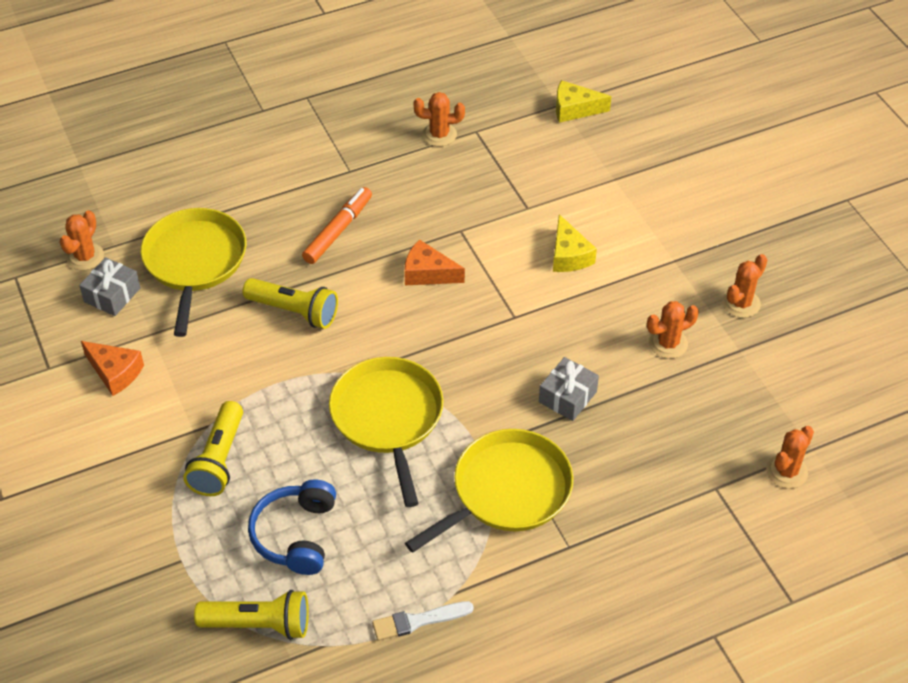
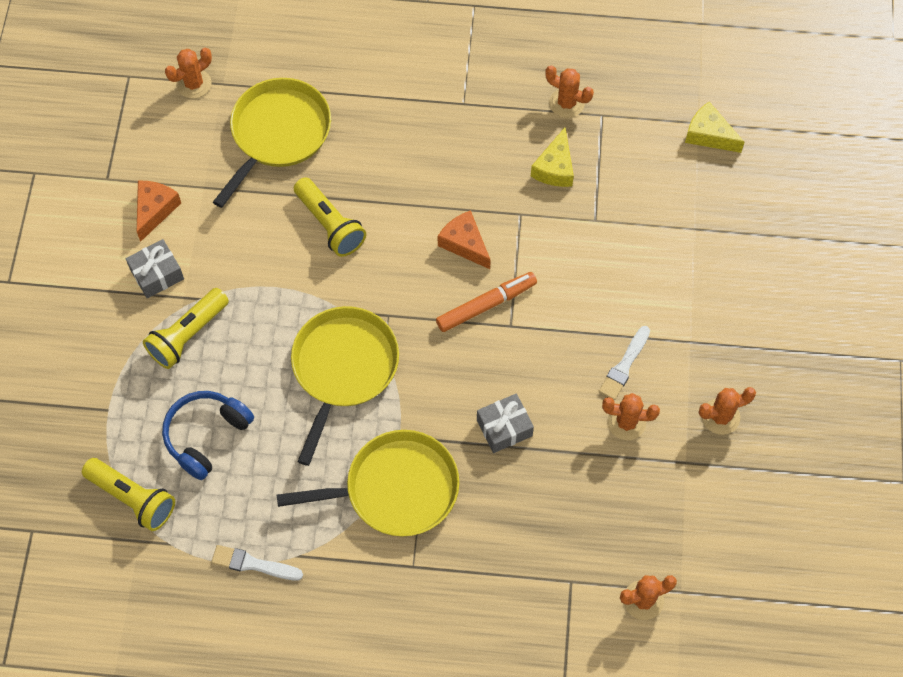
camera: 30 degrees right, 15 degrees up
(112, 295) = (194, 133): grey gift -> grey gift (157, 274)
(115, 372) = (155, 210): orange cheese -> orange cheese turned 135 degrees counterclockwise
(338, 231) = (415, 161): orange marker -> orange marker (486, 305)
(569, 255) = (599, 288): yellow cheese -> yellow cheese (555, 168)
(634, 303) = (624, 366): none -> white brush

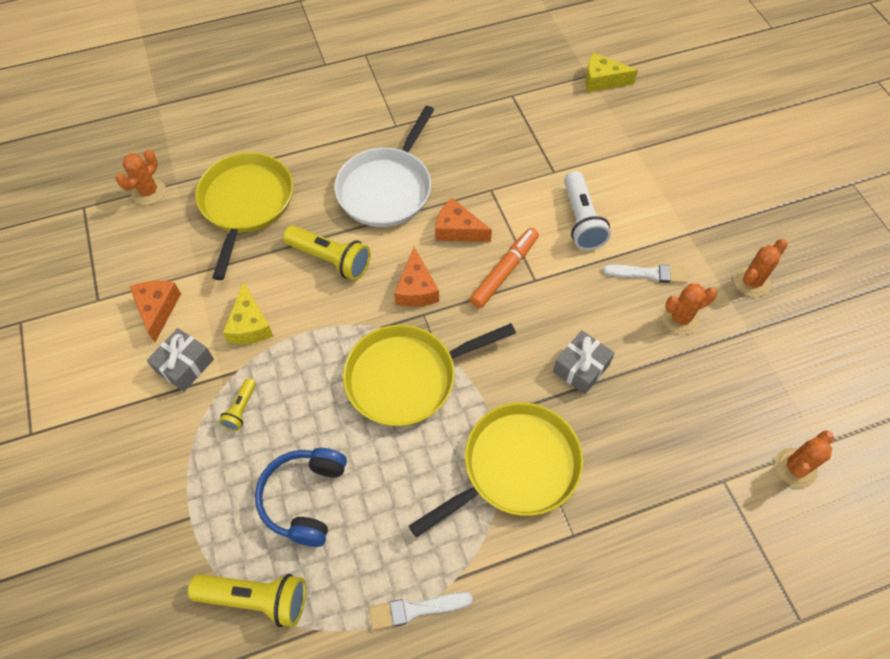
camera: 25 degrees left, 5 degrees down
(188, 335) = (241, 409): yellow flashlight -> yellow flashlight, size x0.54
(343, 368) = (407, 377): yellow pan -> yellow pan turned 105 degrees counterclockwise
(394, 288) = (416, 289): none -> orange cheese
(419, 171) = (387, 188): none -> white pan
(555, 168) = (498, 145): yellow cheese -> yellow cheese (250, 325)
(566, 103) = (479, 96): orange cactus -> none
(591, 283) = (581, 220): none -> white flashlight
(624, 366) = (649, 274): white brush -> white brush turned 90 degrees counterclockwise

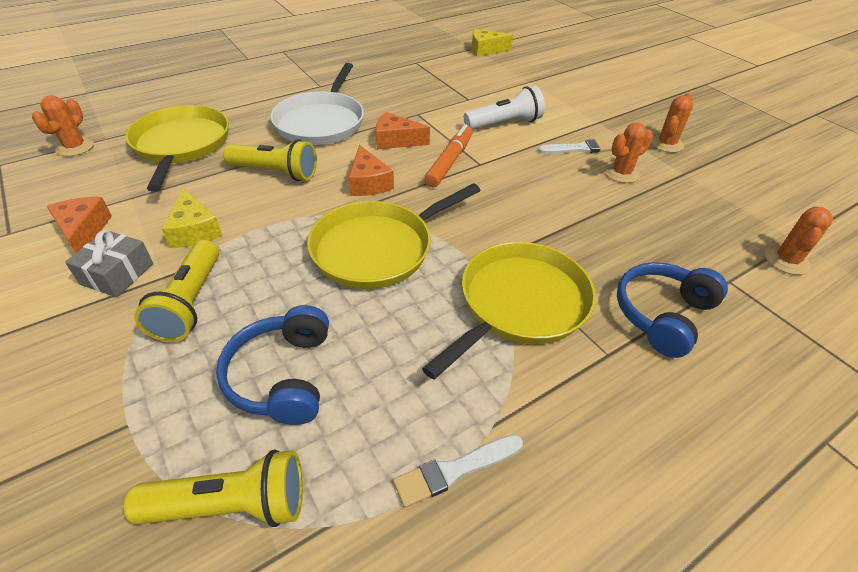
camera: 15 degrees left, 15 degrees down
(241, 409) = (190, 303): yellow flashlight -> yellow flashlight, size x1.85
(581, 220) = (504, 124): white flashlight -> white flashlight turned 90 degrees counterclockwise
(581, 368) = (550, 217): grey gift -> none
(640, 505) = (662, 315): none -> blue headphones

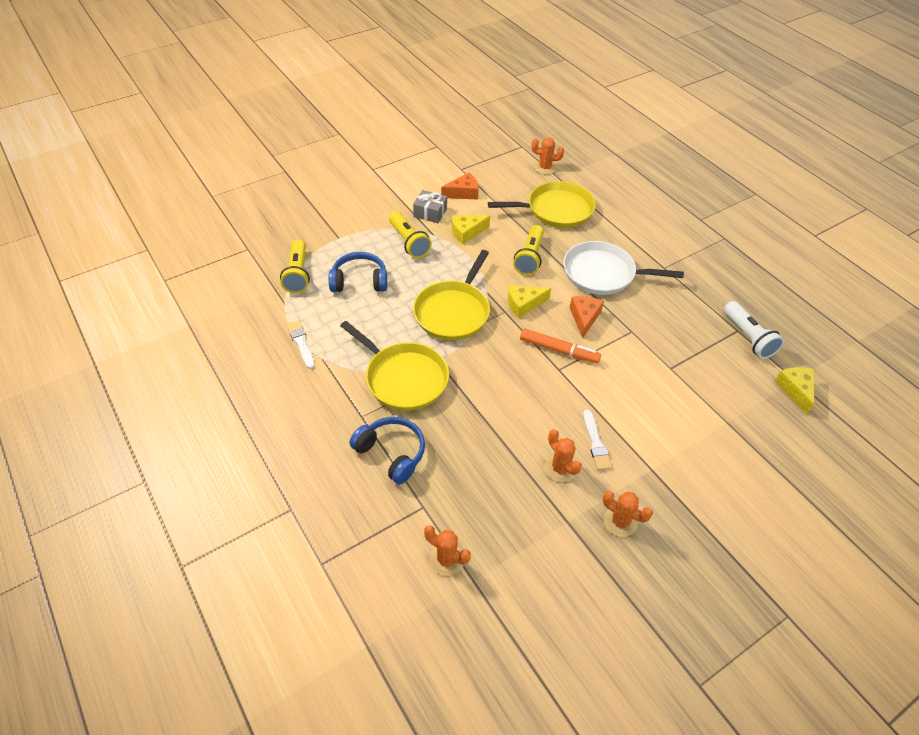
camera: 90 degrees right, 5 degrees up
(190, 303) = (409, 242): yellow flashlight -> yellow flashlight turned 120 degrees counterclockwise
(368, 183) = (524, 304): orange cheese -> yellow cheese
(378, 248) = (453, 312): yellow pan -> yellow pan turned 120 degrees counterclockwise
(504, 124) = (629, 391): white flashlight -> white flashlight (748, 337)

